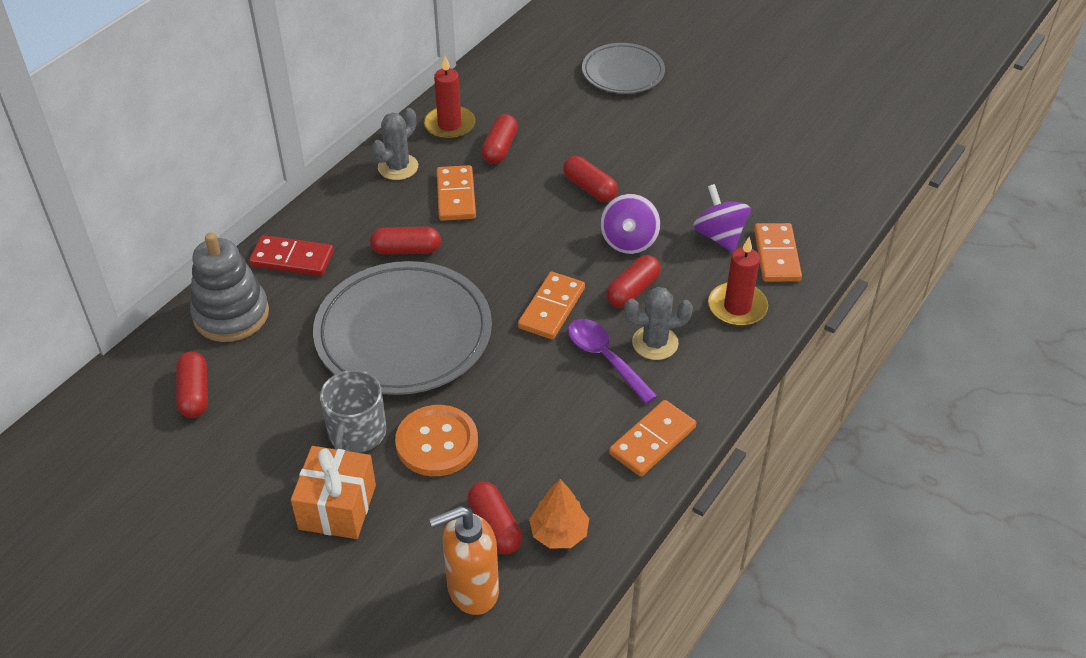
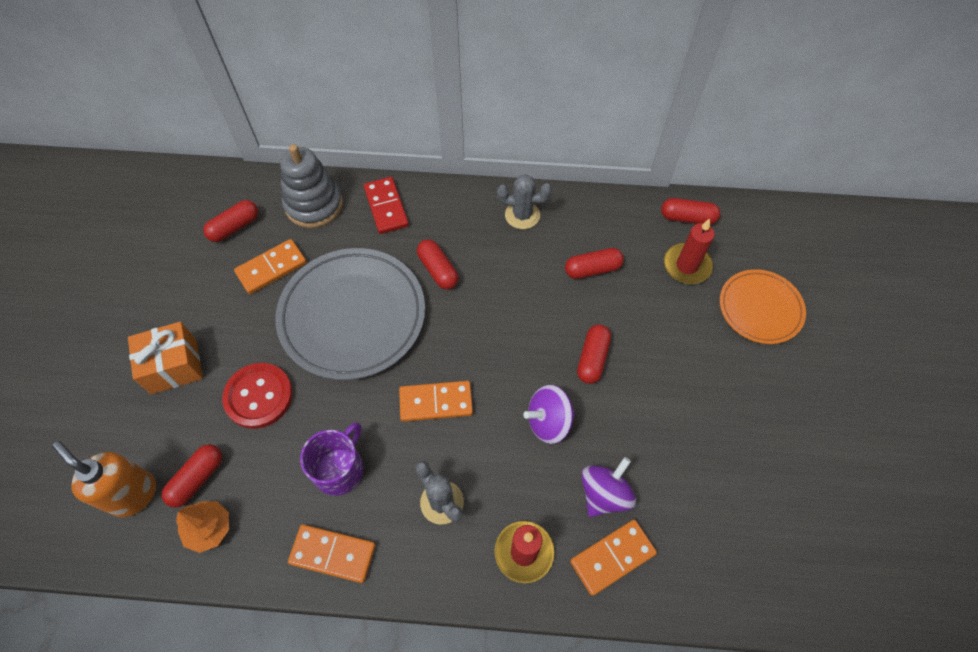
camera: 60 degrees right, 15 degrees up
(356, 433) = (244, 340): grey mug -> none
(437, 442) = (259, 396): orange button -> red button
(449, 125) = (593, 221): red candle -> red candle (687, 265)
(456, 196) = (517, 269): orange domino -> orange domino (271, 268)
(569, 405) = (339, 469): none -> purple mug
(605, 358) = (403, 471): purple spoon -> none
(623, 72) = (760, 308): grey plate -> orange plate
(632, 290) = (492, 454): red capsule -> red capsule (687, 218)

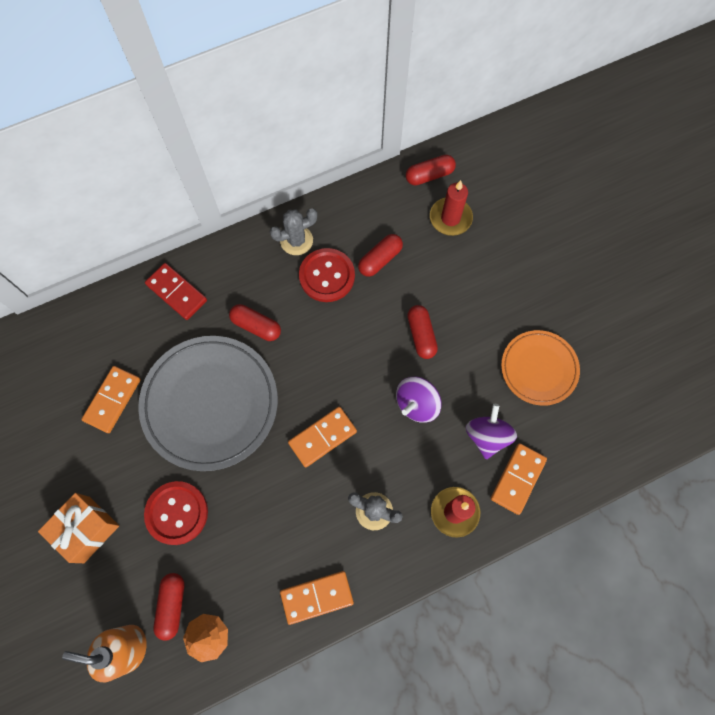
camera: 30 degrees left, 10 degrees up
(234, 227) = (53, 381): red capsule -> none
(314, 204) = (111, 323): grey stacking toy -> none
(339, 469) = (280, 532): purple mug -> none
(531, 259) = (327, 276): none -> red button
(760, 308) = (522, 226): orange plate -> orange plate (539, 368)

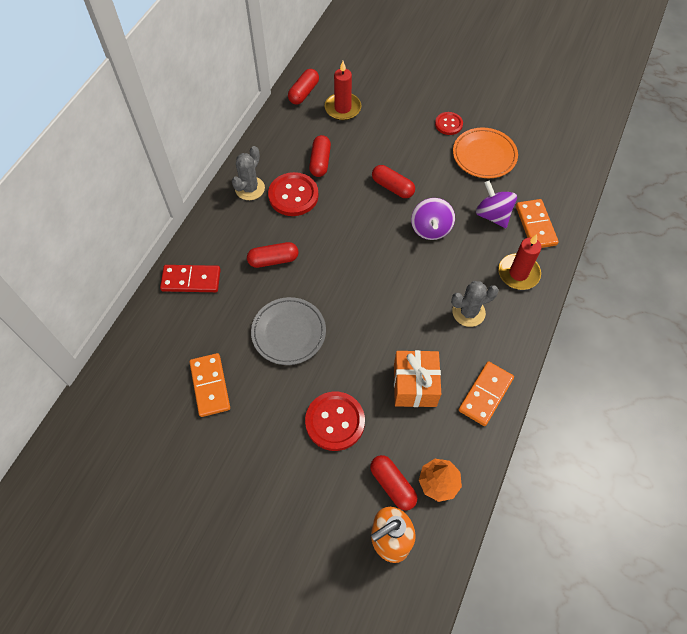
camera: 40 degrees left, 10 degrees down
(87, 529) = (276, 488): orange gift -> orange gift (415, 385)
(210, 404) = (288, 332): grey plate -> grey plate, size x0.58
(322, 437) = (389, 294): orange domino -> none
(536, 309) = (448, 124): none -> red button

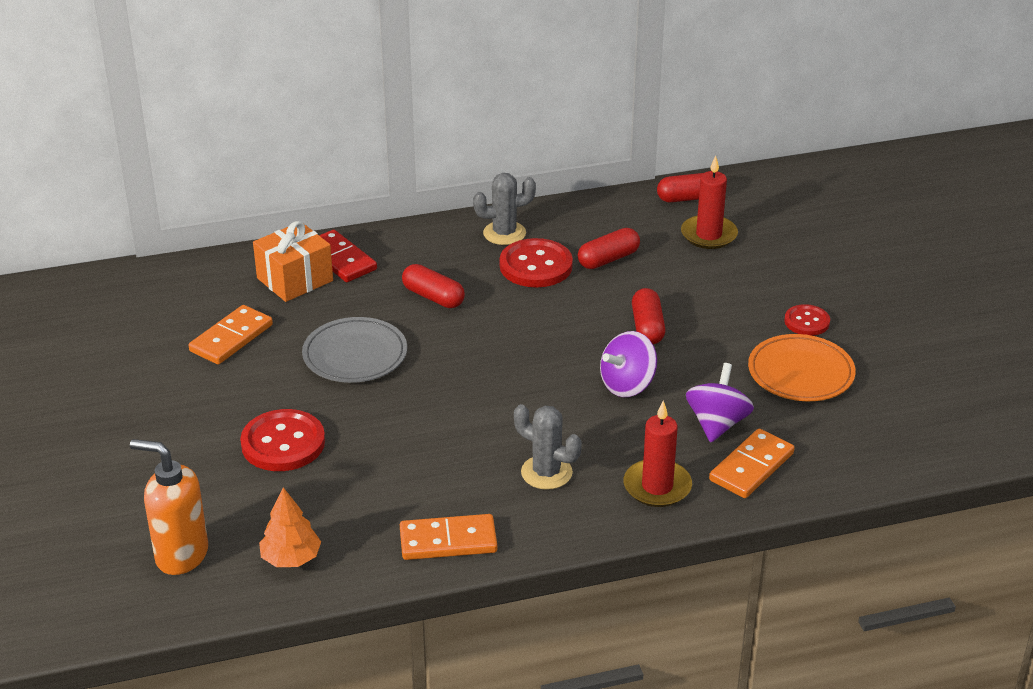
camera: 50 degrees right, 25 degrees down
(392, 485) = (251, 524): red capsule -> none
(415, 385) = (395, 479): orange gift -> orange gift (295, 279)

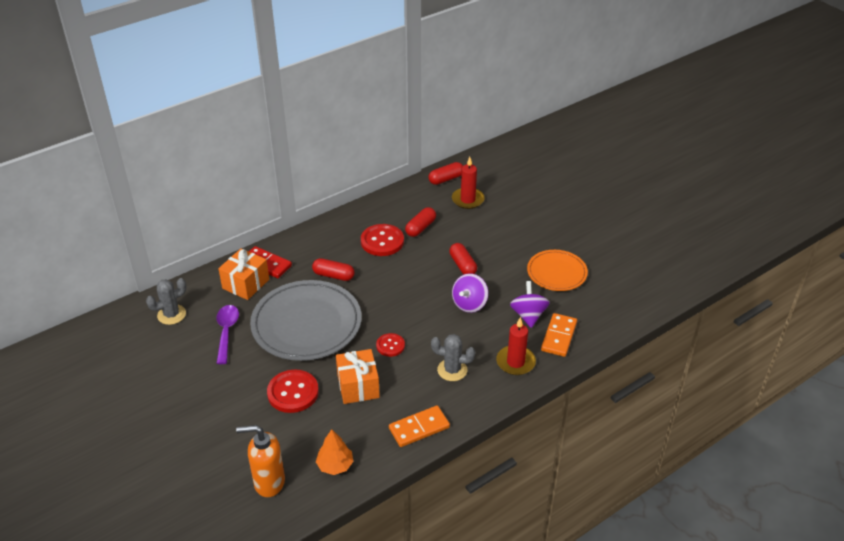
camera: 20 degrees left, 5 degrees up
(231, 338) = (226, 332): orange domino -> purple spoon
(355, 355) = (306, 324): grey plate -> grey plate, size x1.73
(386, 459) = (358, 386): none -> orange gift
(504, 233) = (354, 225): grey cactus -> grey cactus (171, 314)
(806, 322) = (545, 241): red button -> red button (390, 346)

